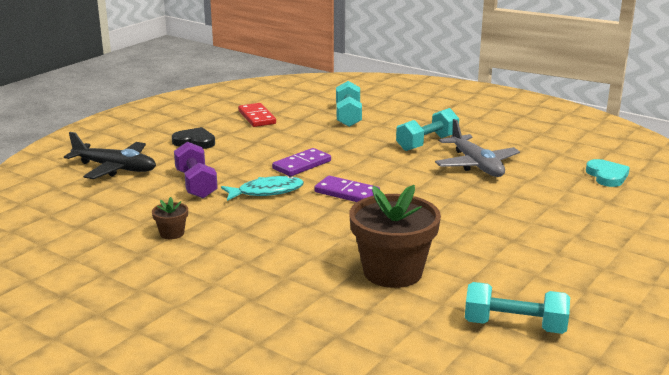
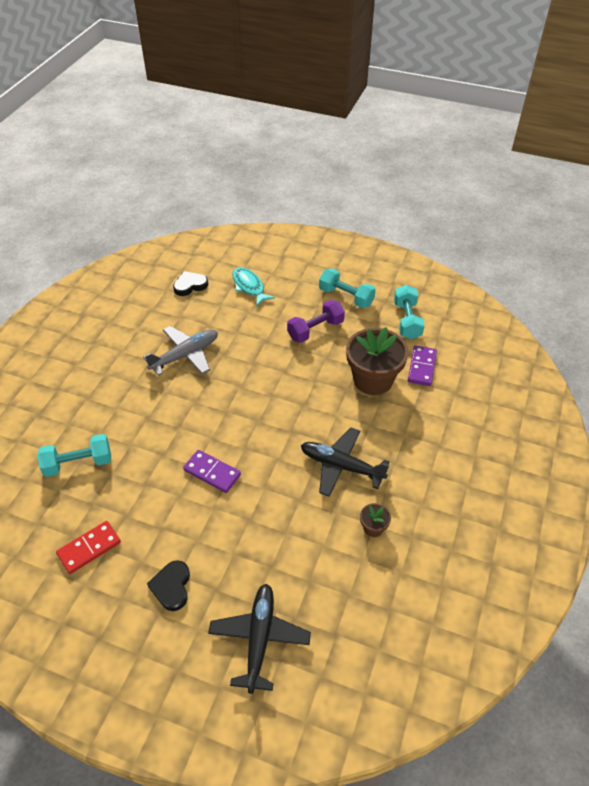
camera: 105 degrees left, 25 degrees up
(196, 184) = (276, 545): purple dumbbell -> purple dumbbell (315, 330)
(264, 228) = (341, 466): none -> black plane
(266, 192) = (275, 484): turquoise fish -> turquoise fish (249, 286)
(347, 193) = (261, 427): purple domino -> purple domino (422, 367)
(427, 143) = (143, 391): turquoise dumbbell -> turquoise dumbbell (346, 297)
(607, 176) = (190, 285): turquoise heart -> black heart

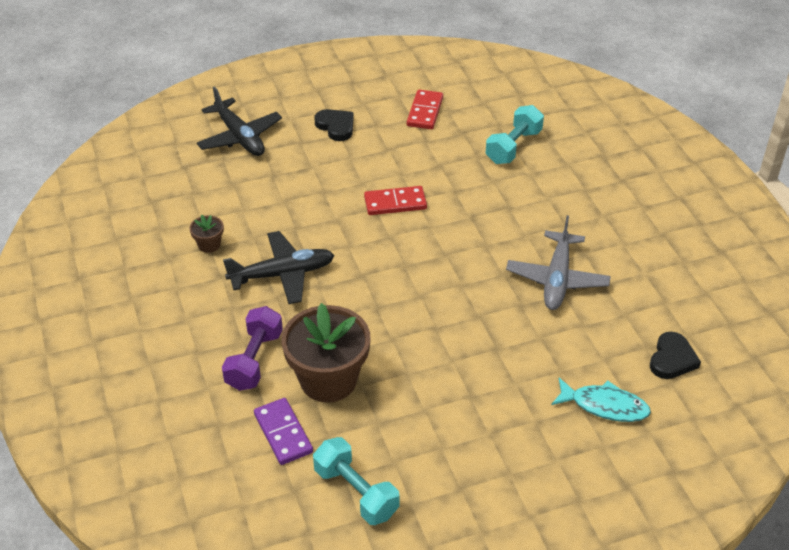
camera: 140 degrees right, 5 degrees down
(212, 472) = (395, 203): purple domino -> red domino
(315, 330) = (456, 400): purple dumbbell -> purple dumbbell (254, 360)
(346, 297) = (470, 476): turquoise dumbbell -> none

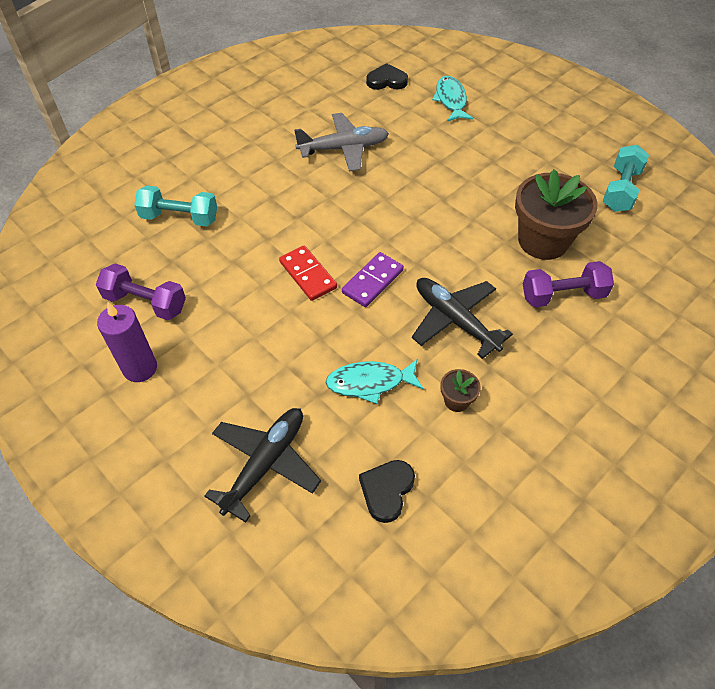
camera: 115 degrees left, 10 degrees up
(262, 204) = (370, 382): none -> turquoise fish
(283, 433) = (612, 247): purple domino -> purple domino (373, 281)
(336, 126) = (204, 372): black heart -> black heart (386, 490)
(362, 99) = (140, 368): none -> purple candle
(424, 112) = (145, 303): red domino -> purple dumbbell

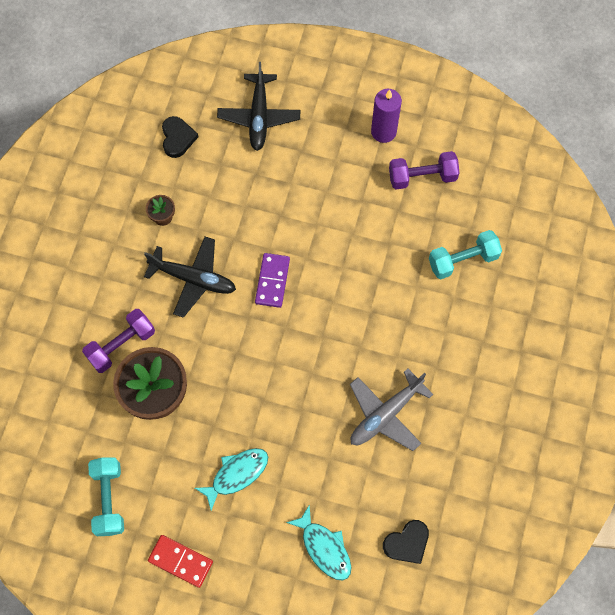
camera: 150 degrees right, 15 degrees up
(308, 275) = (324, 261): red domino -> red domino (180, 561)
(370, 382) = (227, 199): turquoise fish -> turquoise fish (236, 474)

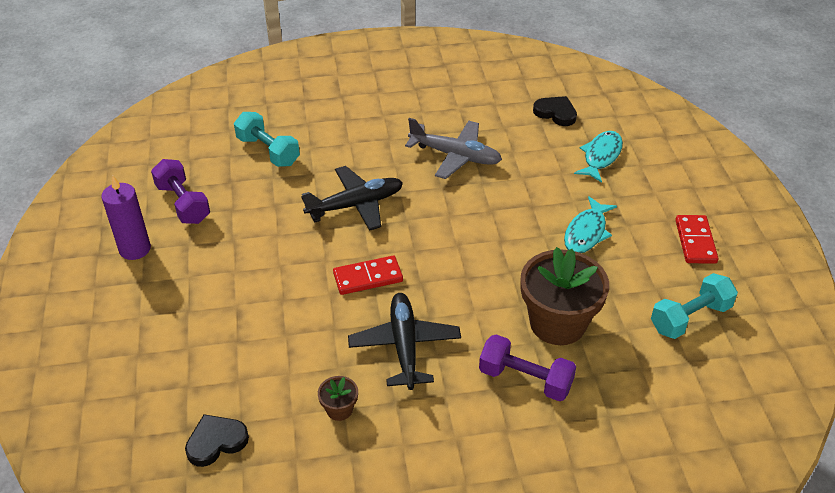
camera: 115 degrees left, 25 degrees down
(236, 474) = (586, 232): turquoise fish -> turquoise fish turned 90 degrees counterclockwise
(259, 117) = (152, 367): black plane -> black plane (356, 205)
(272, 281) = (368, 277): purple domino -> red domino

